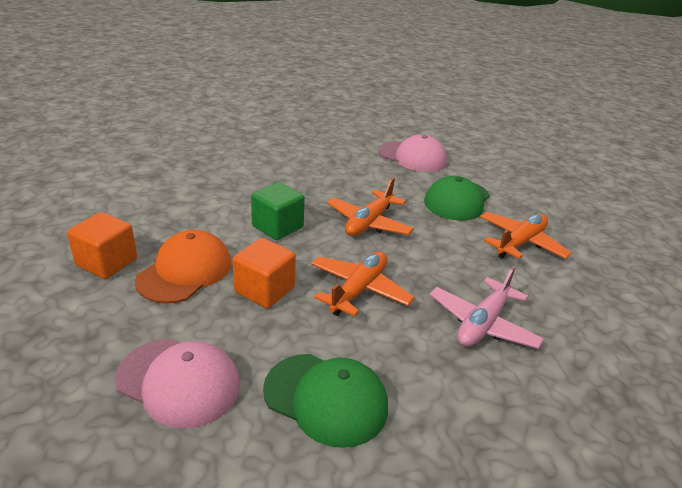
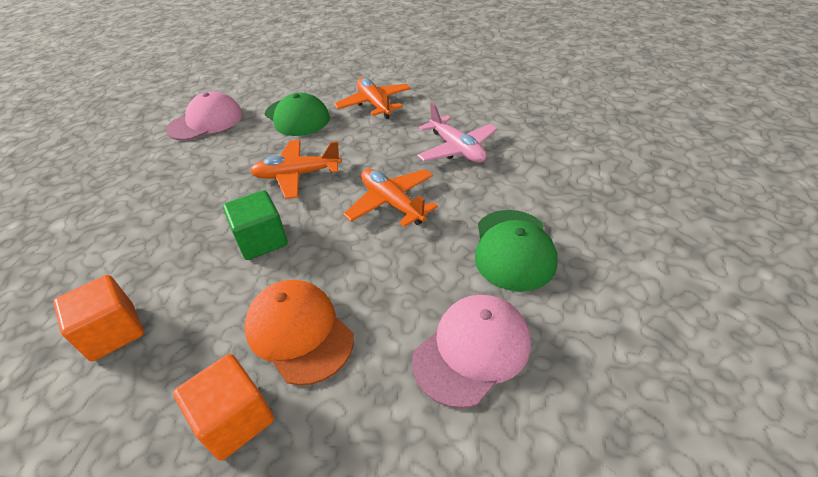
camera: 65 degrees left, 10 degrees up
(264, 290) = (363, 267): orange cube -> orange cube (113, 332)
(326, 398) = (513, 249): green cap -> green cap turned 135 degrees clockwise
(369, 223) = (297, 175): orange plane -> orange plane turned 120 degrees clockwise

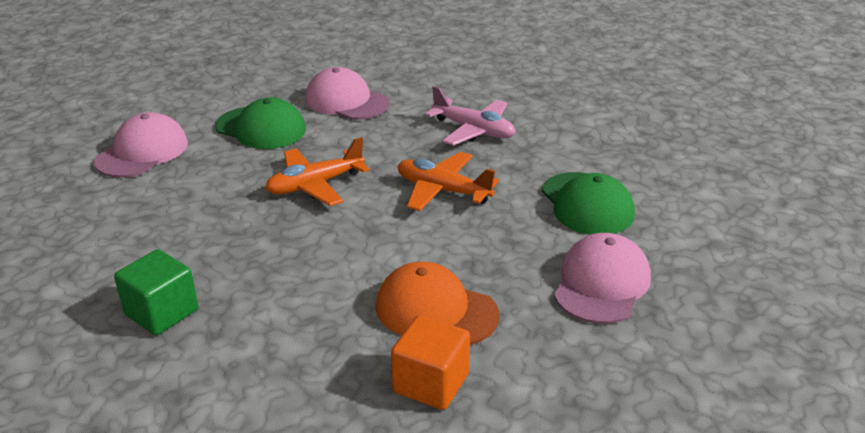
camera: 25 degrees left, 10 degrees down
(113, 332) = (237, 360): orange cube -> none
(262, 240) = (329, 250): green cube -> green cube (161, 312)
(374, 104) = (346, 101): orange plane -> pink cap

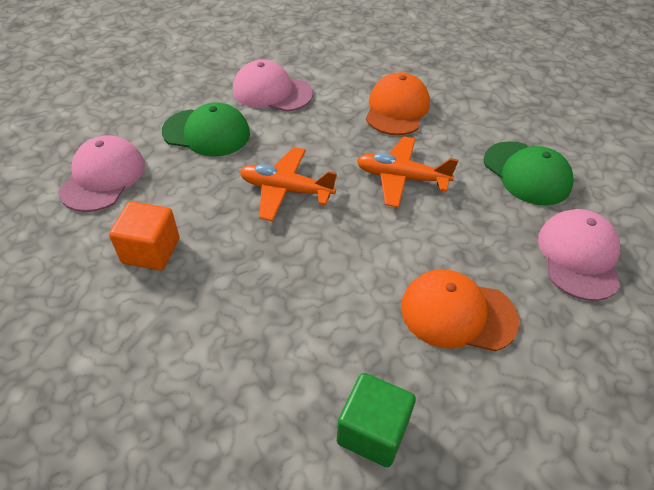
camera: 15 degrees left, 15 degrees up
(161, 312) = (206, 368): green cube -> green cube (373, 431)
(315, 185) = (286, 190): orange plane -> orange plane turned 60 degrees clockwise
(431, 383) = (492, 398): orange cube -> orange cube (151, 251)
(473, 130) = (397, 109): pink plane -> orange cap

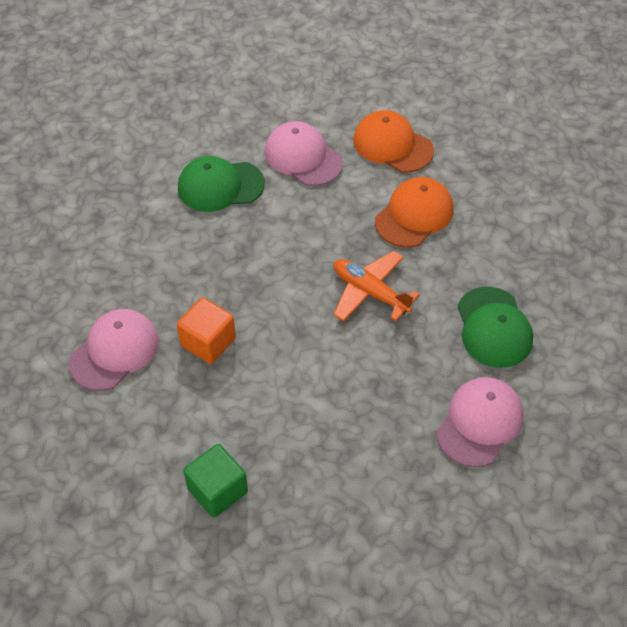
camera: 25 degrees right, 5 degrees up
(103, 177) = (114, 205): pink cap -> pink cap (114, 351)
(151, 251) = (124, 289): orange cube -> orange cube (208, 342)
(206, 133) = (220, 186): green cap -> green cap turned 135 degrees clockwise
(286, 190) = (260, 269): orange plane -> none
(457, 313) = (338, 431): orange cap -> orange cap (392, 145)

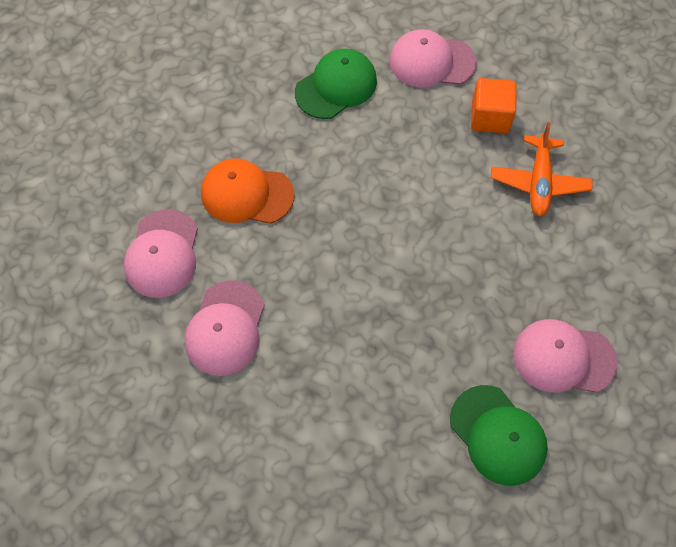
camera: 120 degrees left, 10 degrees up
(208, 342) = (498, 285): orange cube -> orange cube (490, 117)
(217, 490) = (618, 200): green cube -> none
(220, 186) = (312, 386): green cap -> green cap (498, 435)
(370, 292) = (359, 187): orange plane -> orange plane (539, 182)
(392, 145) = (162, 254): orange cap -> pink cap

